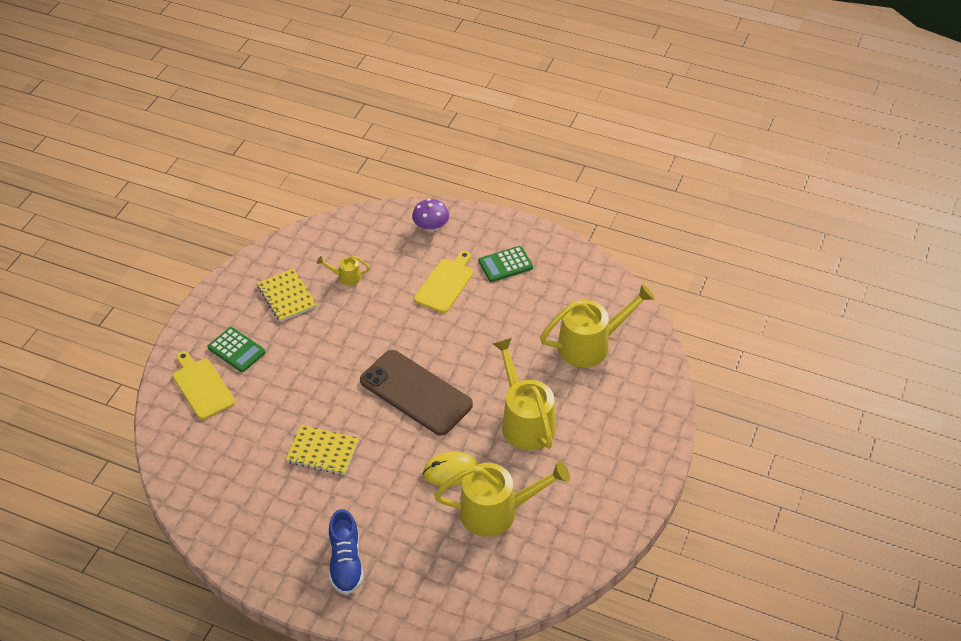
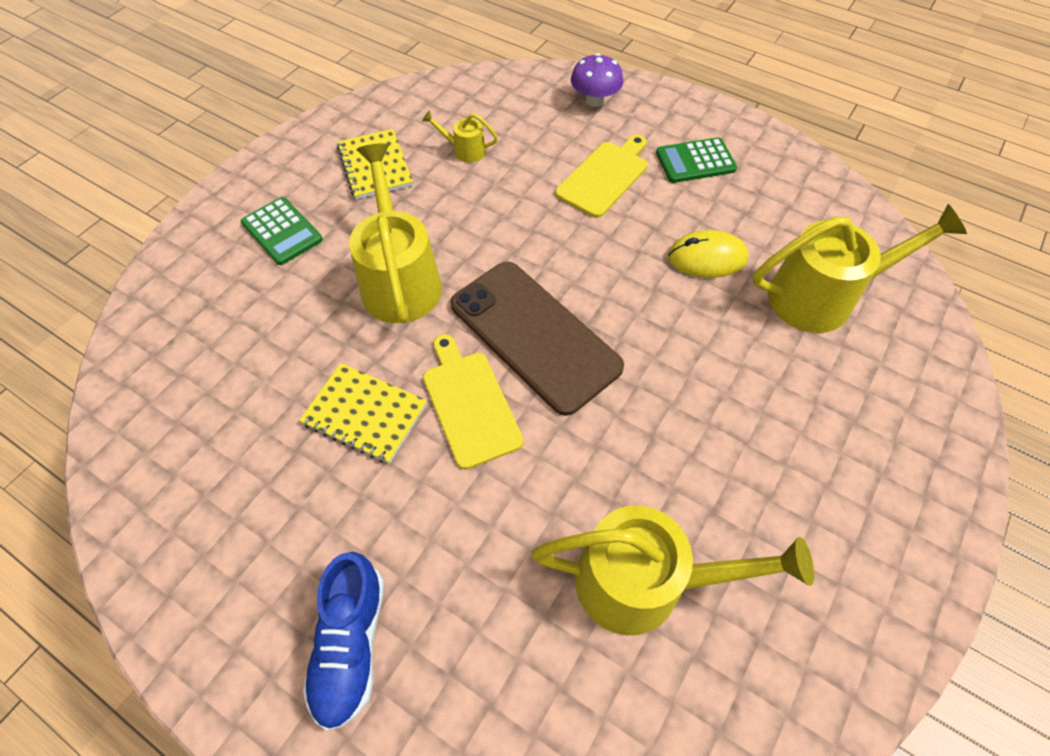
camera: 10 degrees right, 10 degrees up
(202, 387) = (214, 279): yellow cutting board -> yellow cutting board (469, 404)
(450, 471) = (571, 485): yellow mouse -> yellow mouse (707, 258)
(524, 421) = (707, 411): yellow watering can -> yellow watering can (399, 279)

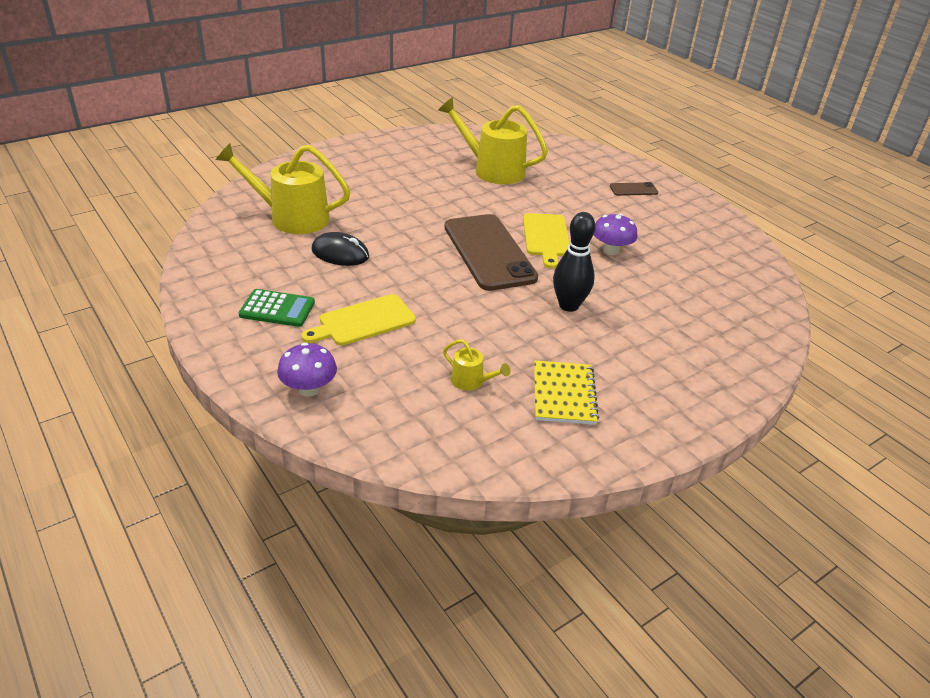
camera: 160 degrees left, 20 degrees down
(282, 231) = (660, 364): green calculator -> none
(351, 644) = (633, 189): blue shoe -> brown phone
(365, 414) = (611, 250): yellow notebook -> purple mushroom
(399, 279) = (569, 305): yellow watering can -> black bowling pin
(707, 258) = (340, 253): yellow mouse -> black mouse

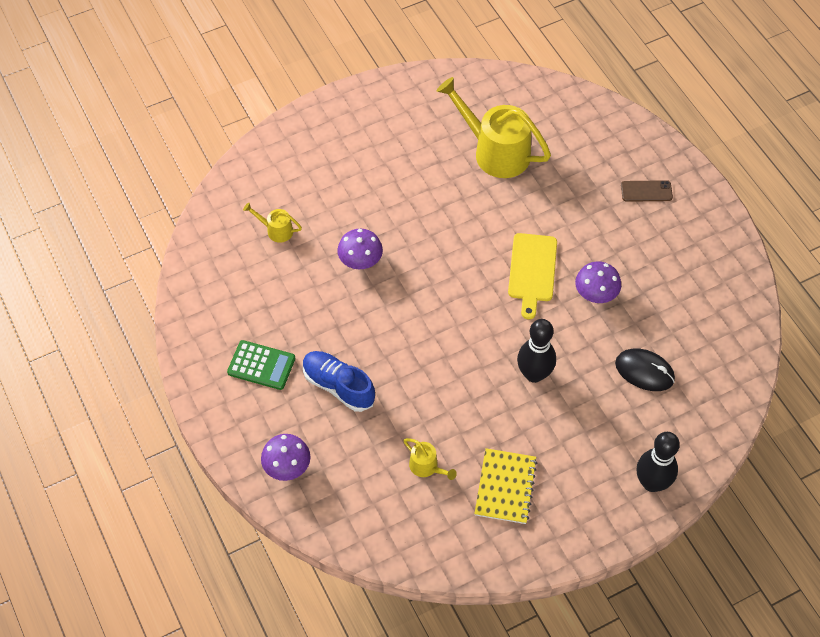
camera: 10 degrees right, 20 degrees up
(291, 217) = (276, 230): yellow watering can -> yellow watering can, size x0.45
(340, 253) = (322, 288): black mouse -> black mouse (644, 371)
(363, 321) = (338, 386): yellow cutting board -> blue shoe
(377, 235) = (360, 261): none -> purple mushroom
(489, 252) = (469, 292): brown phone -> none
(721, 383) = (652, 483): none -> black bowling pin

